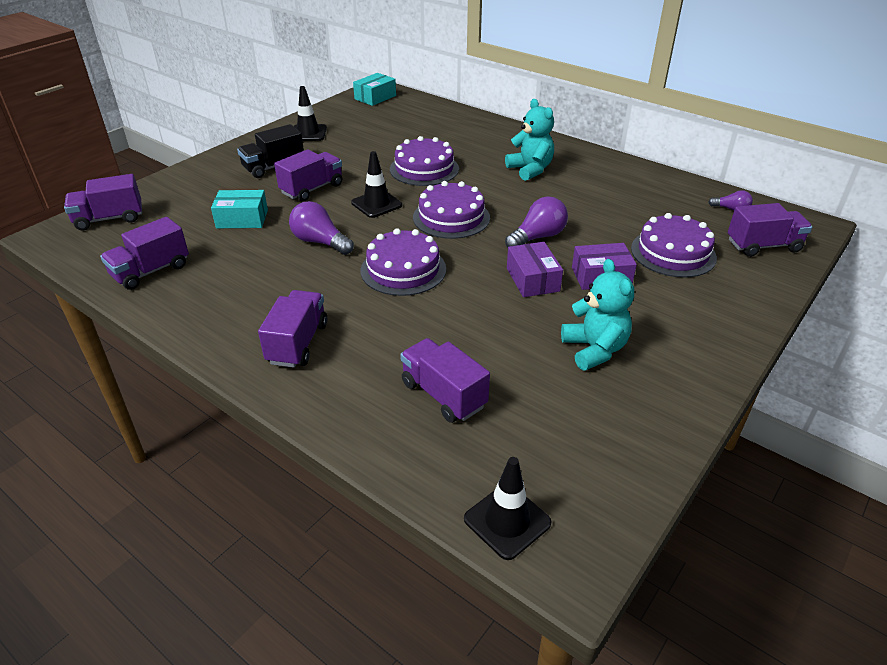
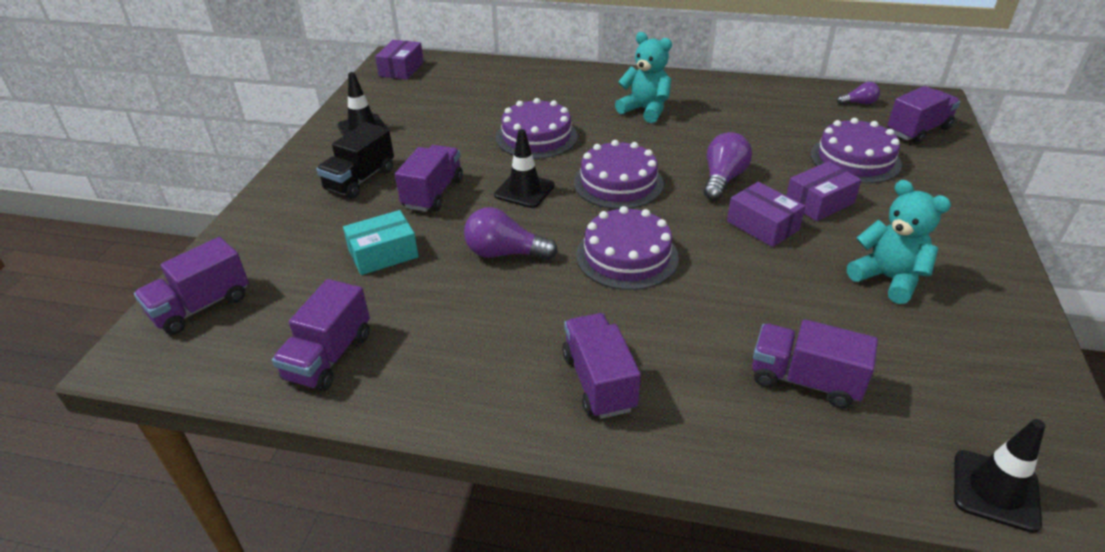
camera: 25 degrees left, 0 degrees up
(375, 97) = (401, 69): turquoise box -> purple box

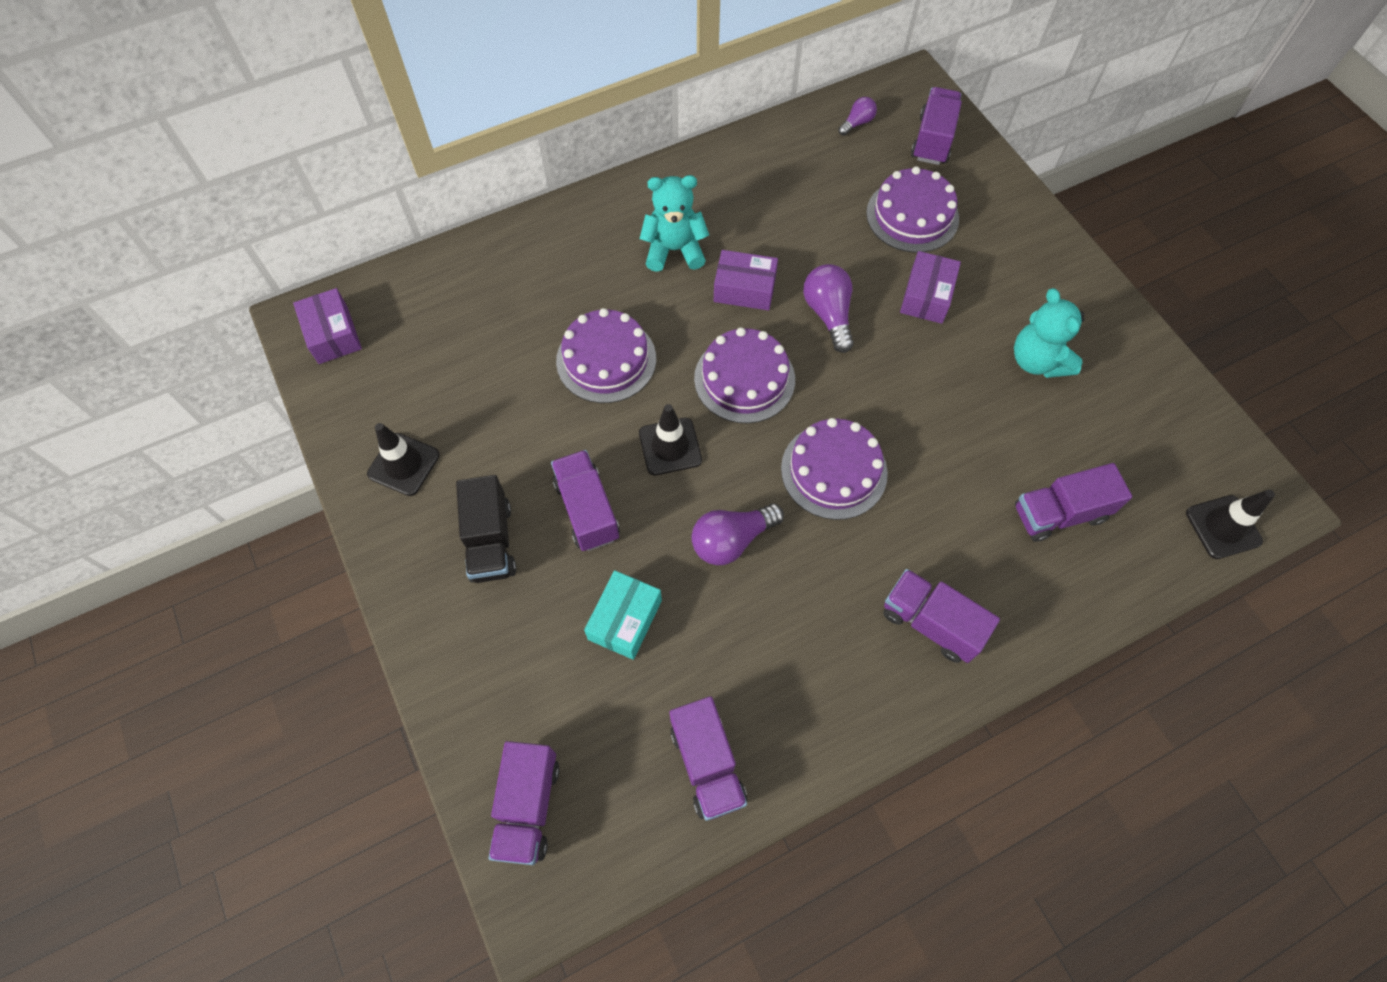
camera: 40 degrees left, 25 degrees up
(762, 225) = (906, 357): purple box -> purple box (744, 289)
(888, 279) = (1037, 361): turquoise teddy bear -> turquoise teddy bear turned 120 degrees counterclockwise

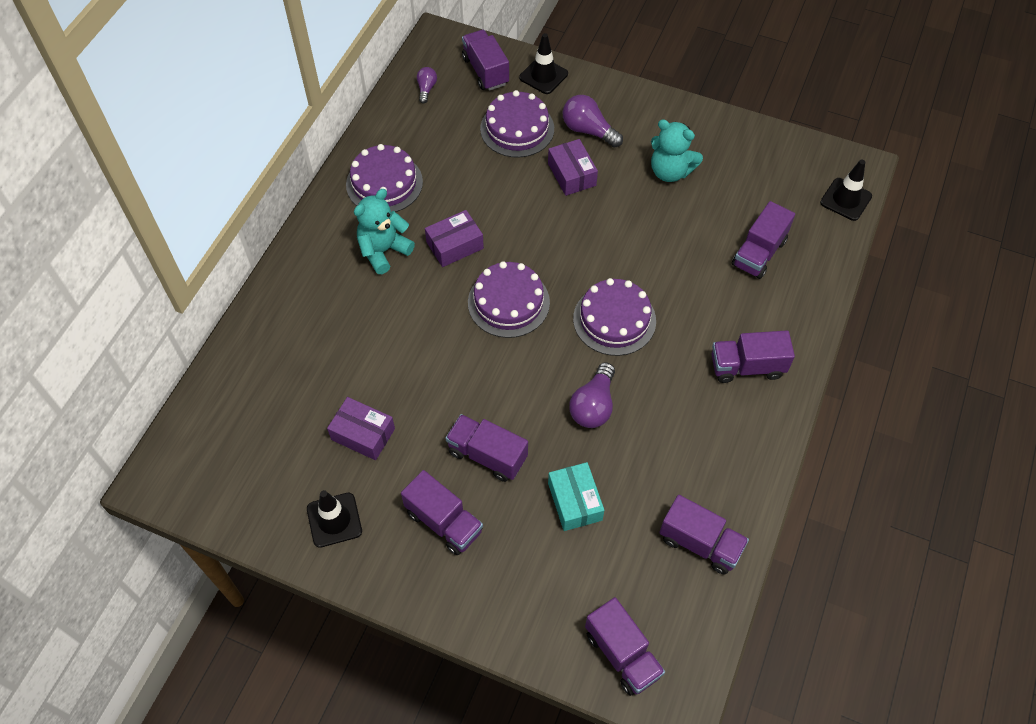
camera: 40 degrees left, 5 degrees down
(333, 334) = (190, 474): purple box -> purple box (363, 434)
(491, 541) = (444, 522): black truck -> purple truck
(606, 359) = (407, 353): purple cake -> purple cake (384, 183)
(670, 446) = (502, 377): black traffic cone -> black traffic cone (543, 76)
(828, 314) = (523, 226): purple light bulb -> purple light bulb (588, 130)

